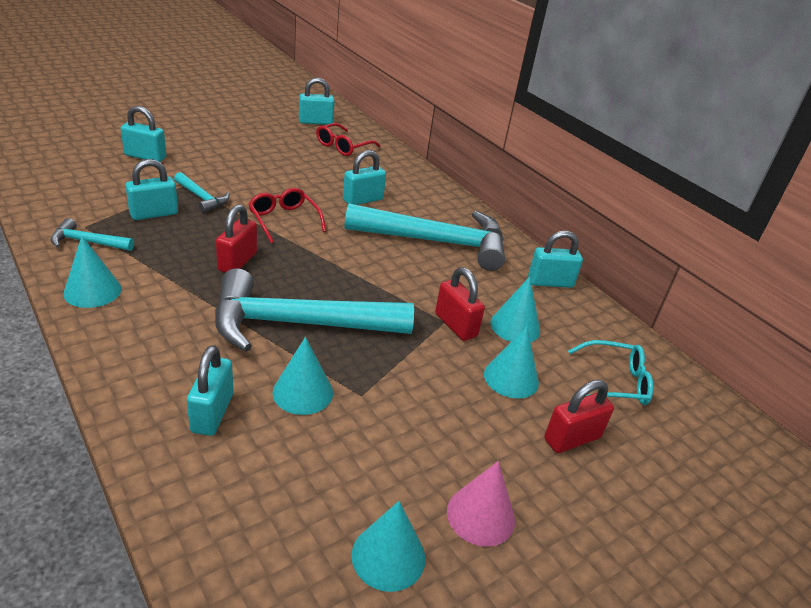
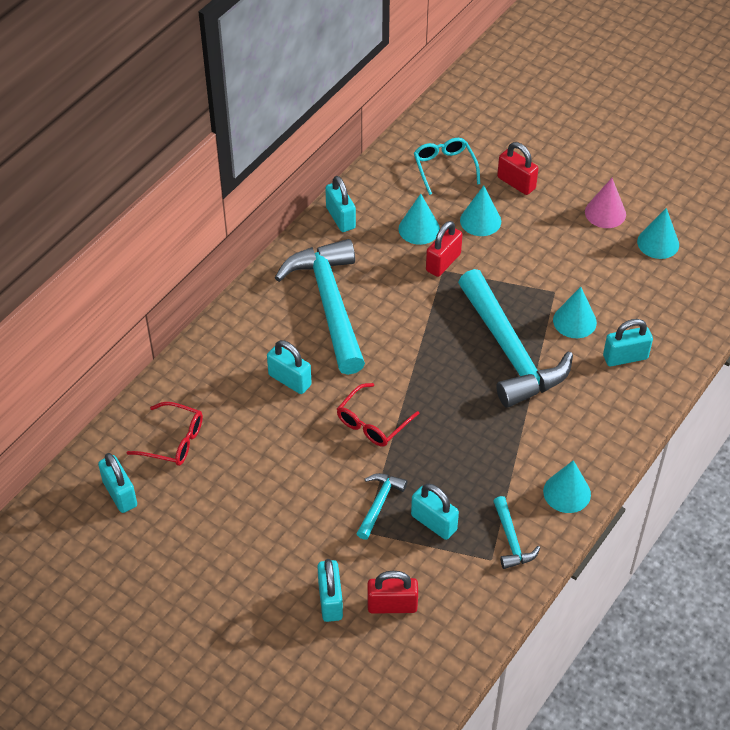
camera: 105 degrees left, 15 degrees up
(237, 262) = (461, 423): red padlock -> red padlock (392, 605)

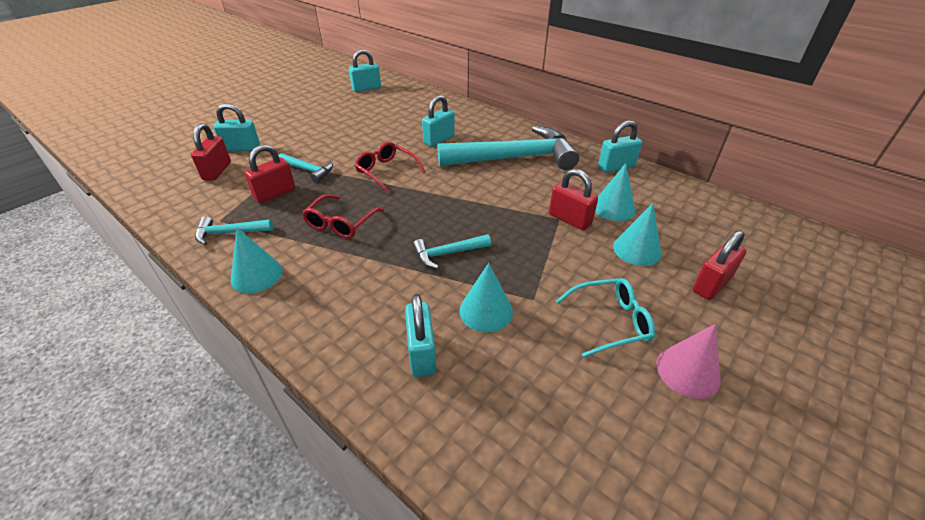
camera: 95 degrees right, 10 degrees down
(174, 441) = (399, 102): red glasses -> red glasses (340, 223)
(434, 522) = (275, 194): turquoise padlock -> red padlock
(444, 167) = (711, 230): turquoise glasses -> turquoise glasses (611, 322)
(510, 352) = (447, 253): turquoise hammer -> turquoise hammer, size x0.44
(658, 243) = (641, 433): turquoise cone -> none

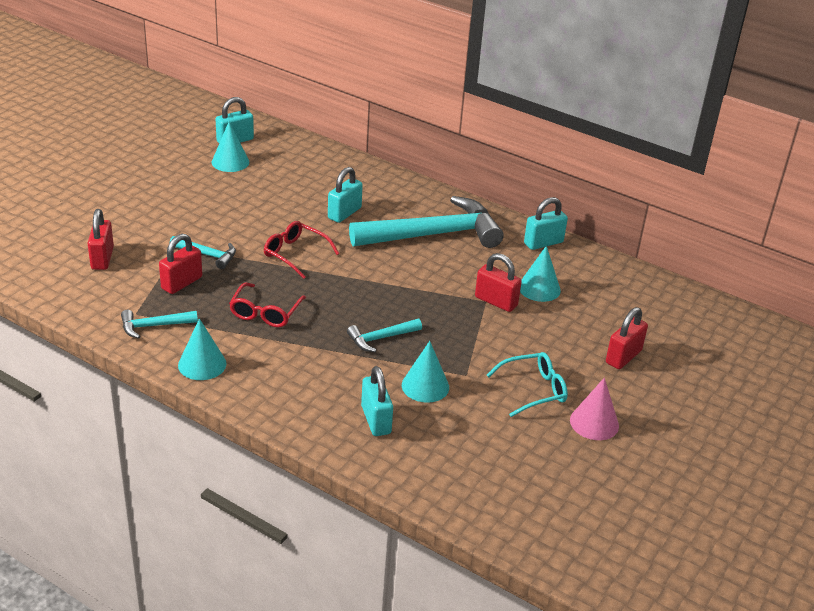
camera: 10 degrees left, 5 degrees down
(241, 148) = (115, 229): turquoise padlock -> none
(637, 250) = (560, 328): turquoise cone -> turquoise cone (230, 162)

